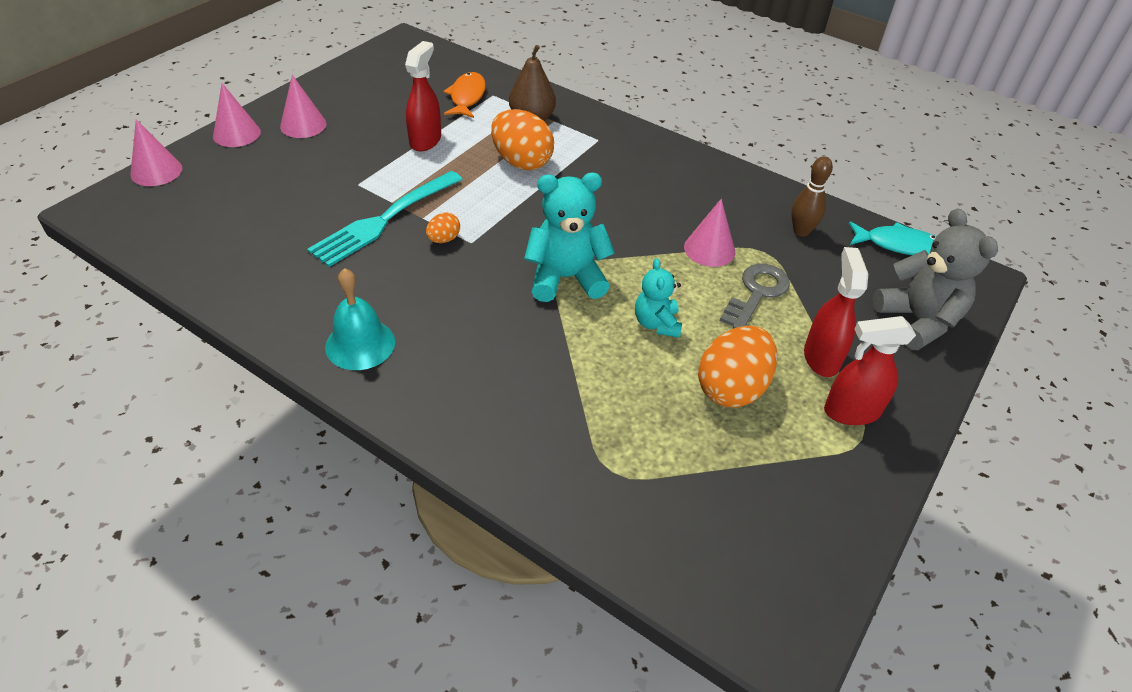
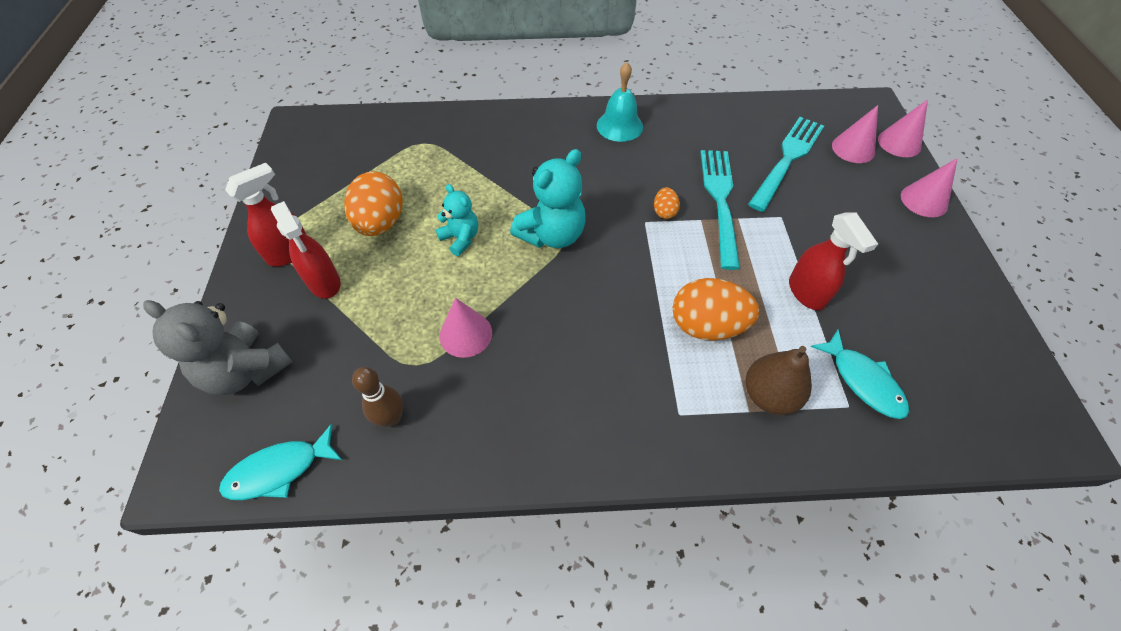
camera: 145 degrees right, 10 degrees up
(270, 214) = (787, 160): none -> turquoise fork
(303, 125) = (906, 240): pink cone -> pink cone (853, 148)
(467, 97) = (863, 381): orange fish -> turquoise fish
(756, 293) = (400, 312): grey key -> none

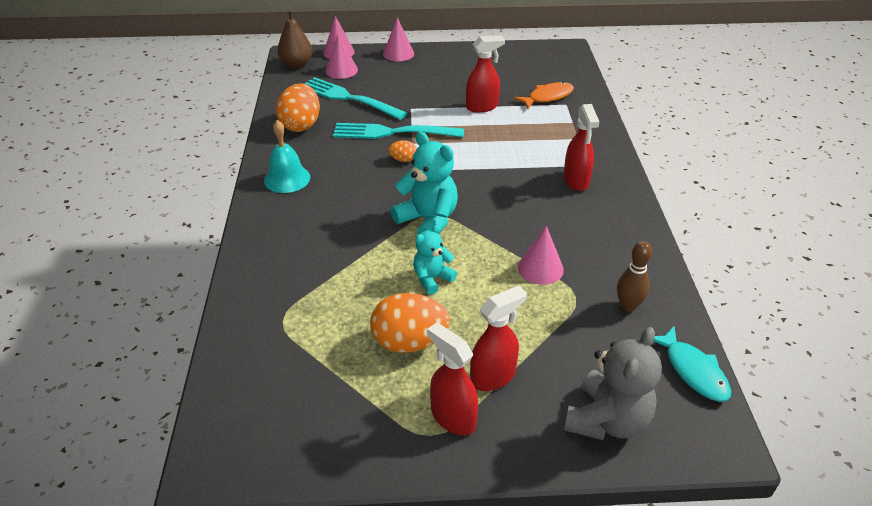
camera: 90 degrees left, 15 degrees down
(638, 394) = (576, 181): none -> red spray bottle
(706, 326) = (515, 148): orange egg -> orange egg (301, 125)
(769, 395) = (565, 130): brown pear -> brown pear (296, 64)
(863, 381) = (547, 97): turquoise fish -> orange fish

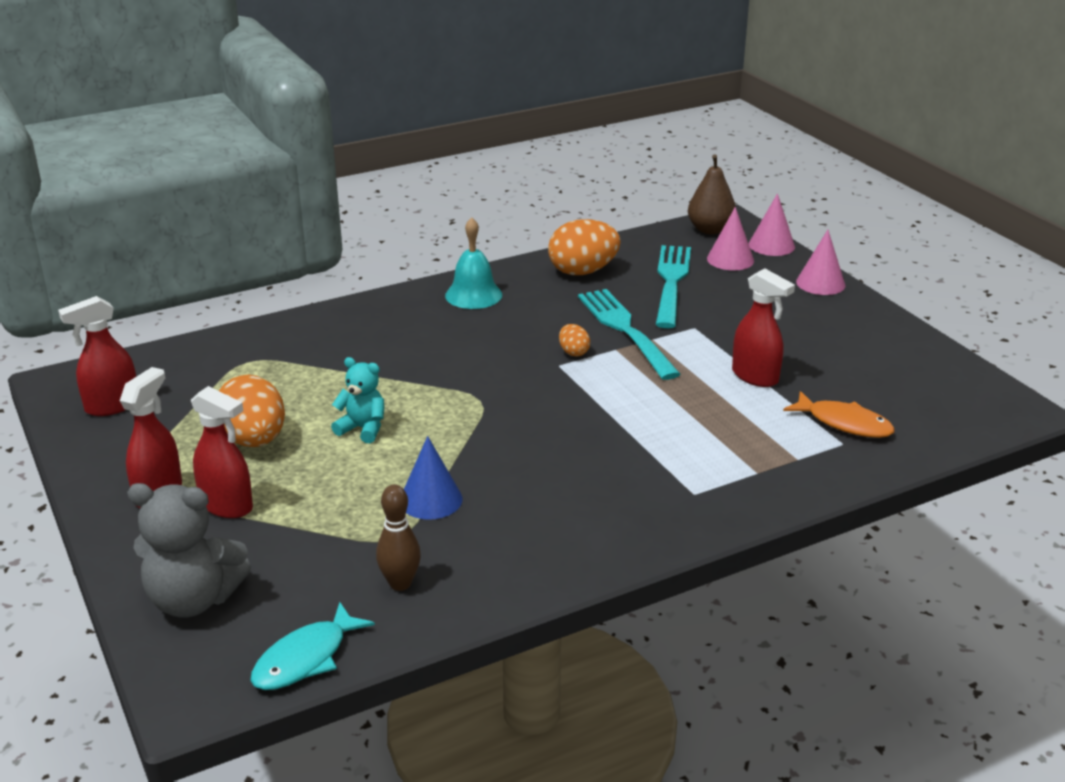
camera: 65 degrees right, 10 degrees down
(428, 220) = (465, 400): turquoise teddy bear -> none
(540, 268) = (431, 500): pink cone -> blue cone
(576, 181) = (644, 491): red spray bottle -> red spray bottle (111, 406)

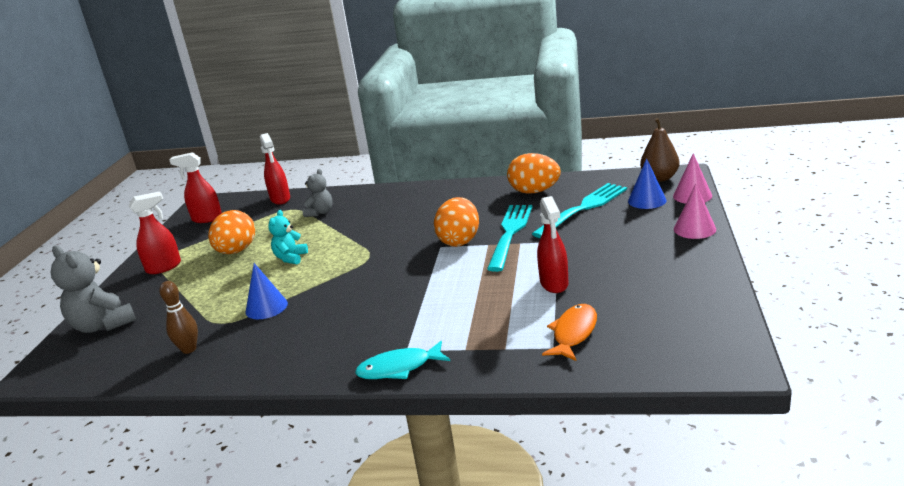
camera: 40 degrees right, 5 degrees down
(227, 506) = (180, 282): red spray bottle -> red spray bottle (280, 199)
(305, 658) = (98, 373): turquoise fish -> turquoise fish (399, 368)
(308, 357) = (320, 212): none -> grey teddy bear
(363, 429) = (291, 258): turquoise teddy bear -> turquoise teddy bear turned 135 degrees counterclockwise
(473, 295) = (450, 194): turquoise bell -> none
(573, 352) = (459, 241): orange egg -> orange egg, size x2.07
(730, 259) = (647, 200): pink cone -> blue cone
(844, 423) = (573, 333): orange fish -> orange fish turned 135 degrees counterclockwise

